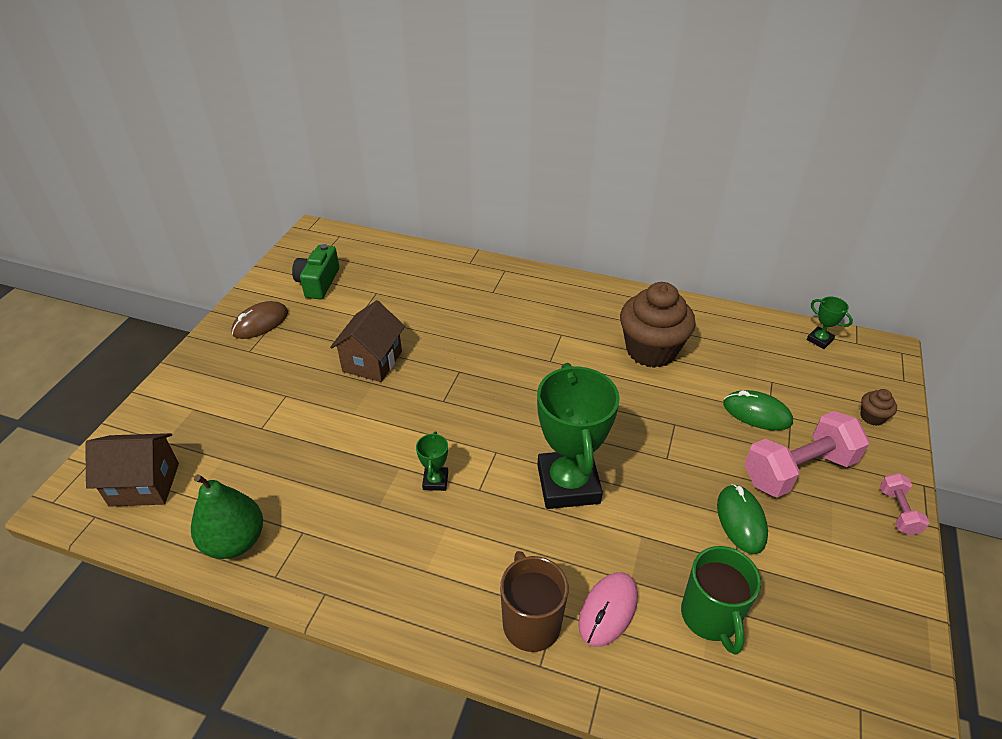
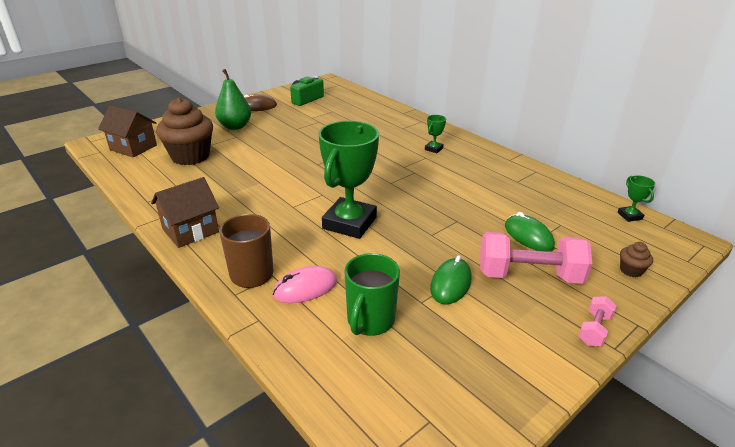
camera: 30 degrees right, 10 degrees down
(235, 541) = (146, 181): green pear -> green pear (235, 126)
(372, 361) = (297, 137): brown house -> brown house (190, 231)
(435, 481) = (272, 194): green trophy -> green trophy (433, 149)
(651, 350) = (481, 182): brown cupcake -> brown cupcake (190, 156)

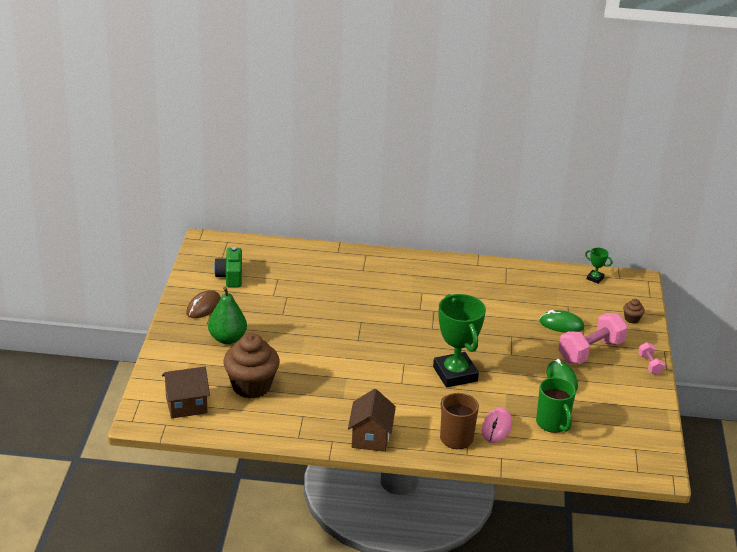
camera: 45 degrees left, 0 degrees up
(433, 149) = (416, 281): green trophy -> none

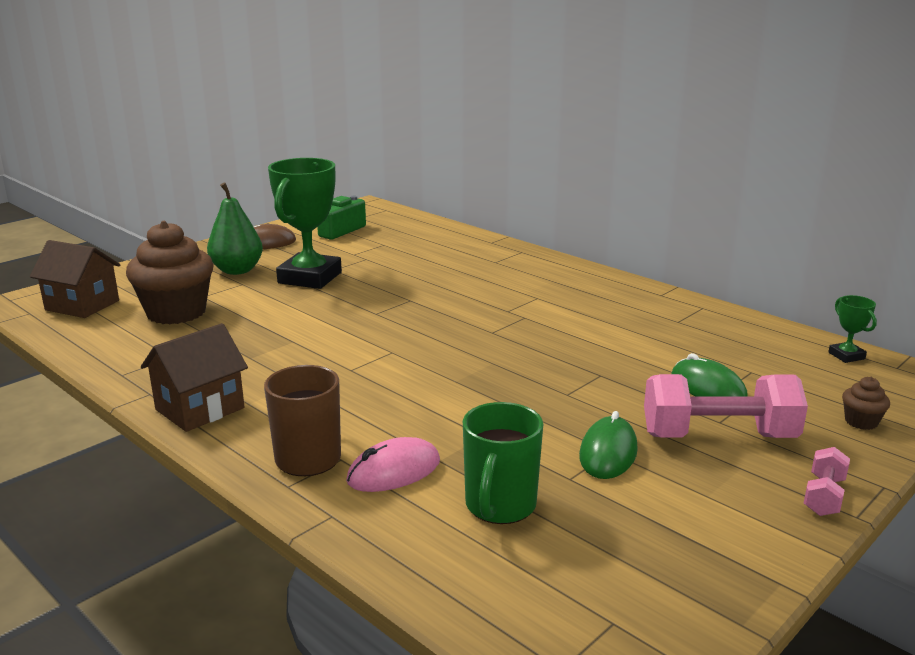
camera: 40 degrees right, 10 degrees down
(455, 374) = (442, 386): green trophy -> green trophy (310, 278)

